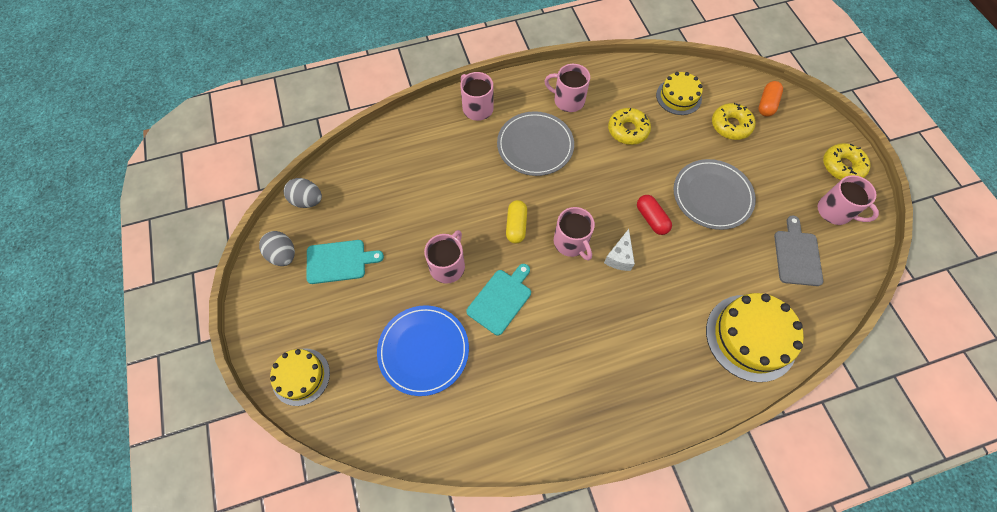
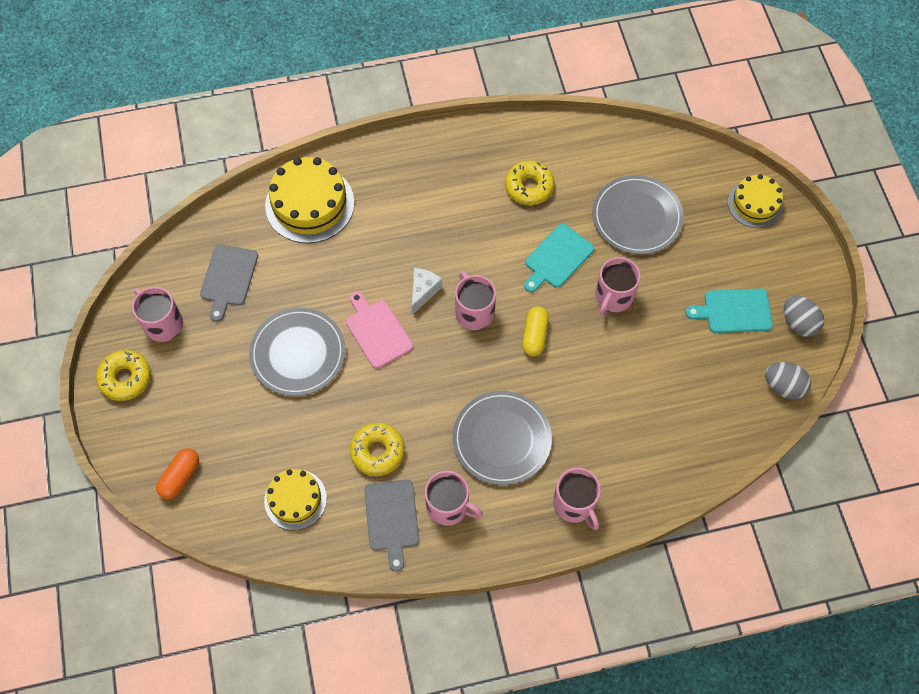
camera: 175 degrees left, 0 degrees up
(423, 350) = (637, 217): blue plate -> grey plate
(607, 90) = (392, 519): none -> grey cutting board
(651, 219) = (377, 331): red capsule -> pink cutting board
(730, 126) = (241, 447): yellow donut -> yellow donut (529, 187)

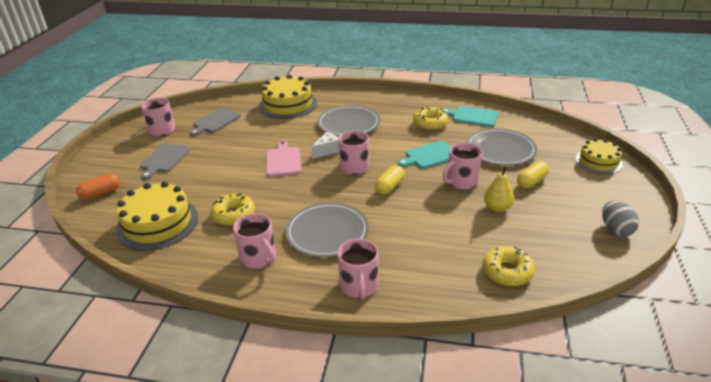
camera: 25 degrees right, 30 degrees down
(125, 378) = (118, 145): yellow donut -> yellow donut (507, 272)
(295, 499) = (158, 223): yellow cake -> yellow cake, size x1.61
(298, 353) = (225, 158): grey plate -> grey plate (348, 123)
(392, 519) = (212, 252): grey cutting board -> grey cutting board (164, 159)
(669, 331) = (497, 208): none -> yellow pear
(691, 269) = (531, 181): none -> yellow capsule
(734, 311) = (558, 210): turquoise cutting board -> turquoise cutting board (473, 116)
(783, 386) = (588, 264): grey egg -> none

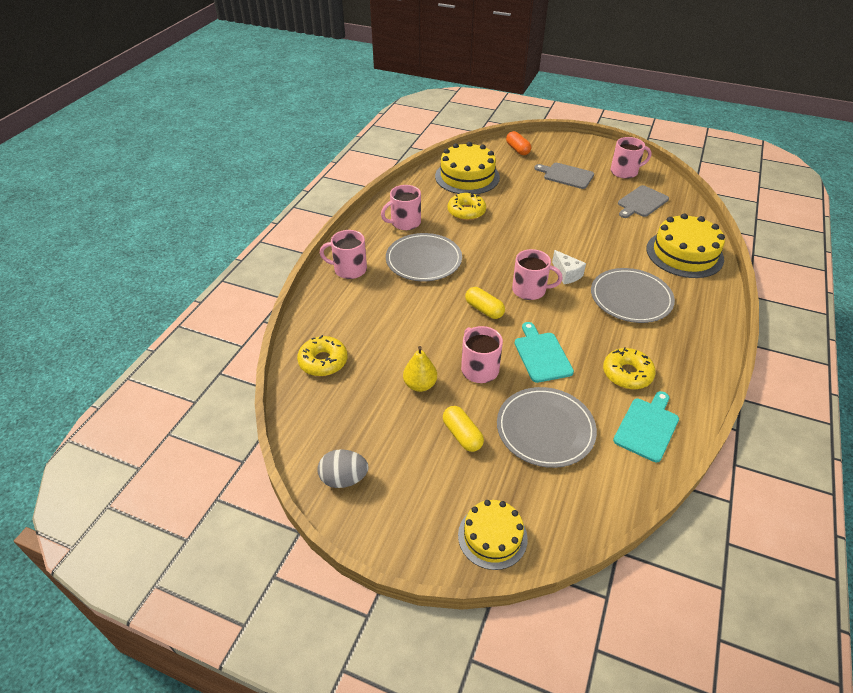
camera: 100 degrees right, 10 degrees up
(215, 121) = (641, 202): grey cutting board -> grey cutting board turned 90 degrees counterclockwise
(283, 160) = (551, 243): pink cutting board -> none

